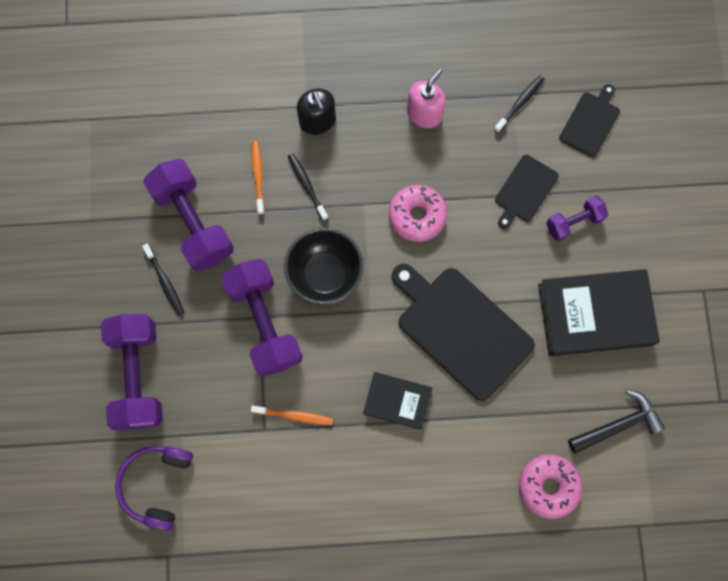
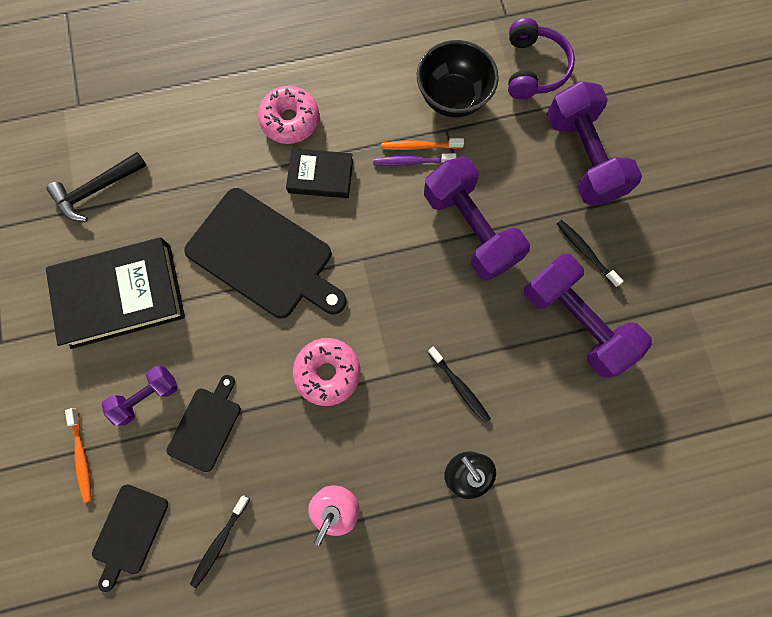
camera: 170 degrees right, 0 degrees up
(258, 176) = (518, 388): orange toothbrush -> orange toothbrush (82, 456)
(305, 400) = (412, 162): none -> purple toothbrush
(325, 274) = (418, 289): black bowl -> black bowl (452, 98)
(548, 486) = (165, 125): pink donut -> pink donut (290, 120)

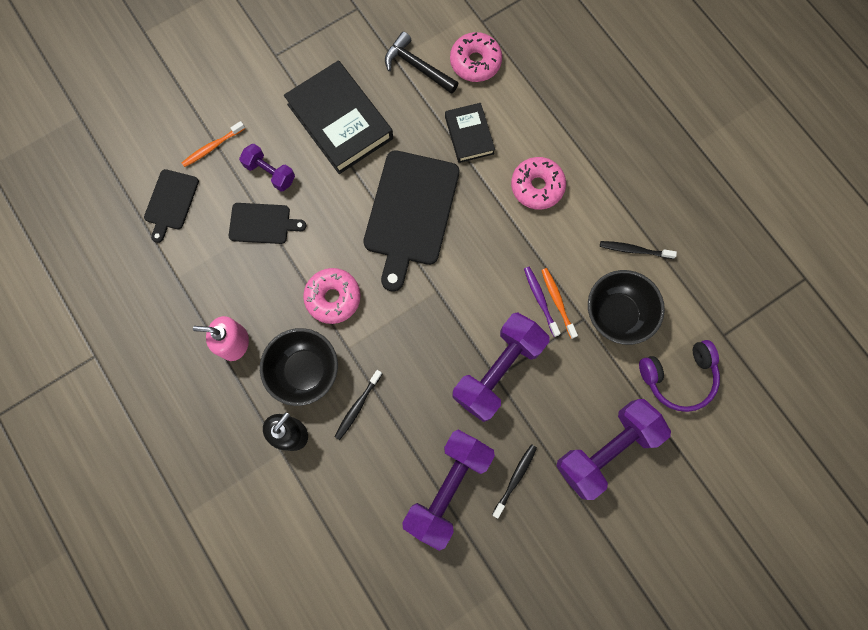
camera: 70 degrees right, 0 degrees up
(122, 129) = (475, 62): none -> pink donut
(129, 532) = (171, 202): black cutting board -> black cutting board turned 75 degrees counterclockwise
(219, 542) = (182, 267): black toothbrush -> black toothbrush (634, 250)
(320, 176) = (496, 230): black book -> black book (469, 135)
(400, 432) = (305, 371): none -> black bowl

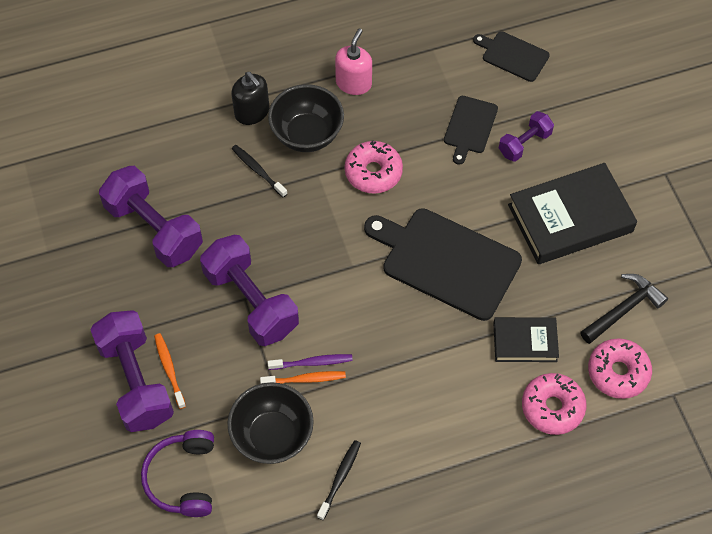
camera: 105 degrees right, 15 degrees down
(212, 147) = (565, 99): orange toothbrush -> orange toothbrush (169, 369)
(515, 479) = (140, 289): black toothbrush -> none
(537, 187) = (444, 396): pink donut -> pink donut (552, 407)

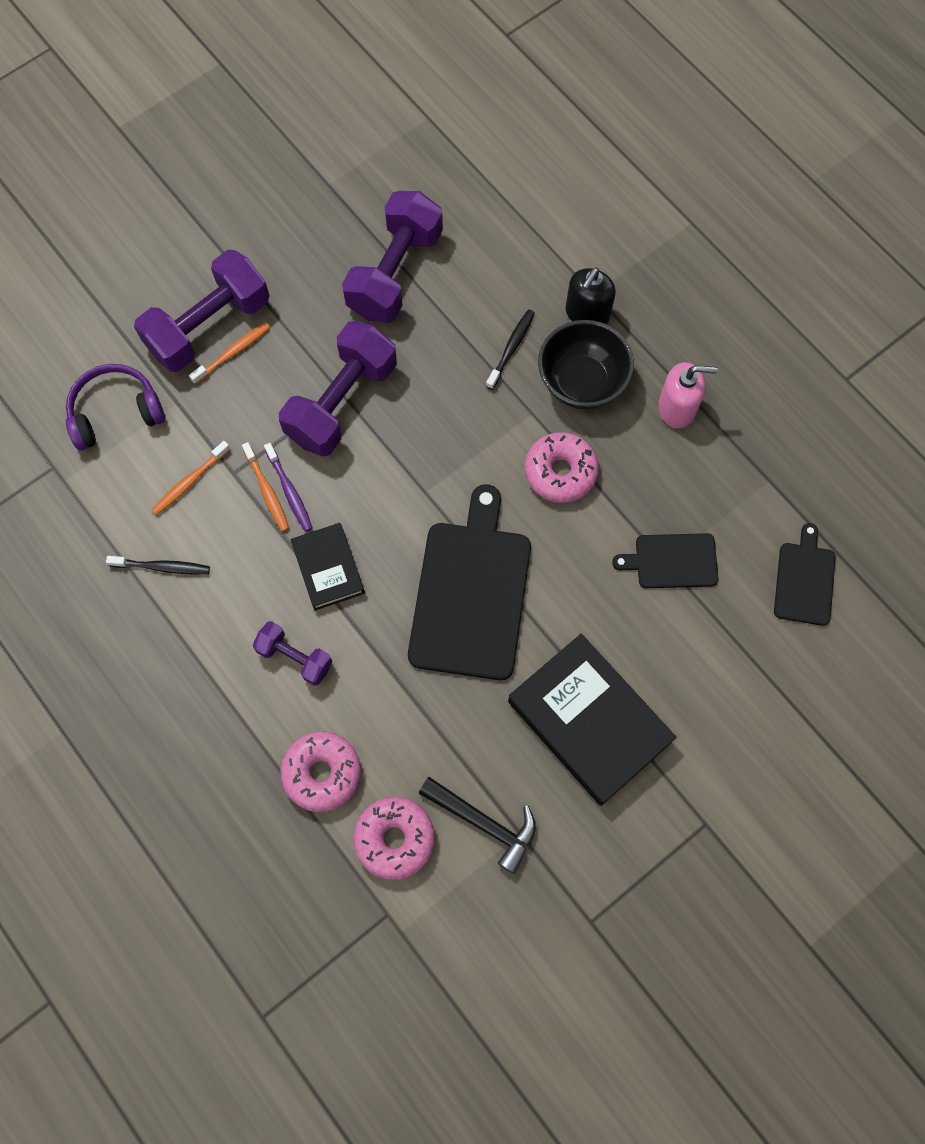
camera: 70 degrees right, 10 degrees up
(272, 436) = (190, 481): black bowl -> orange toothbrush
(524, 143) = (676, 634): purple dumbbell -> purple dumbbell (295, 657)
(525, 342) = (397, 716): black book -> black book (328, 568)

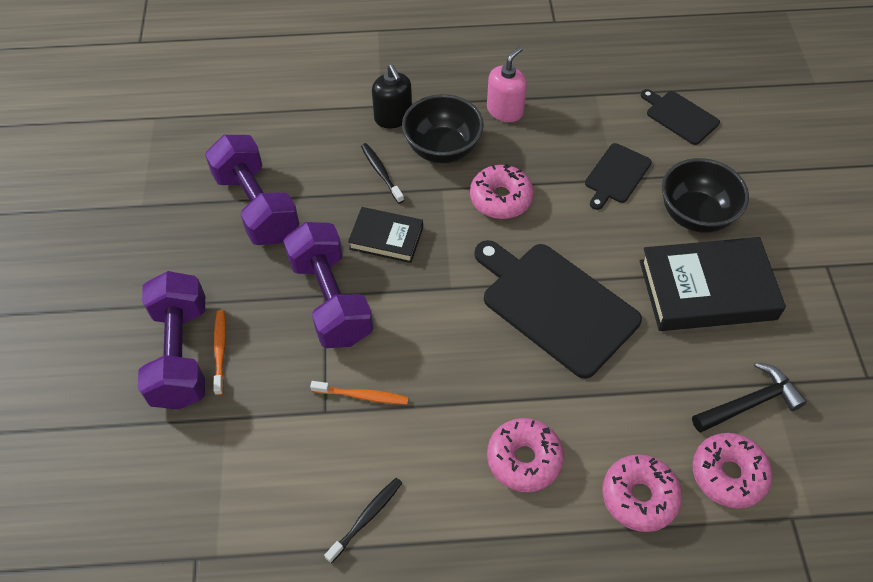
camera: 55 degrees left, 15 degrees down
(115, 412) = (192, 473): purple headphones -> none
(190, 481) = (306, 449): orange toothbrush -> none
(289, 491) = (376, 379): purple toothbrush -> none
(295, 657) = (524, 459): purple dumbbell -> pink donut
(328, 568) = (464, 390): black book -> black book (386, 238)
(677, 664) = (695, 215): none -> black bowl

